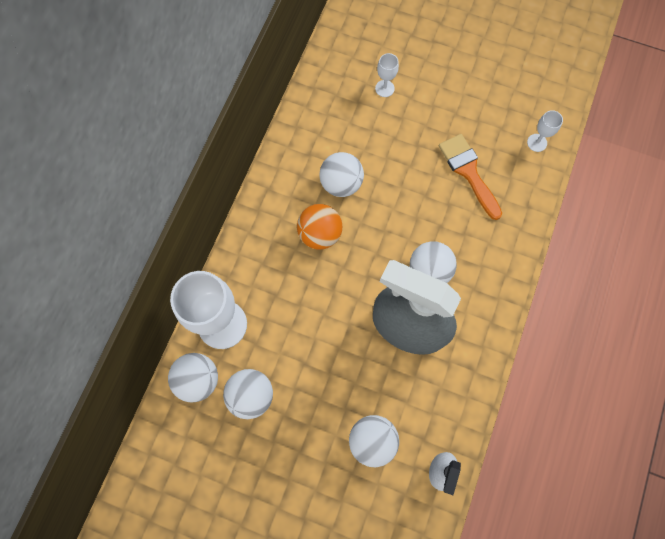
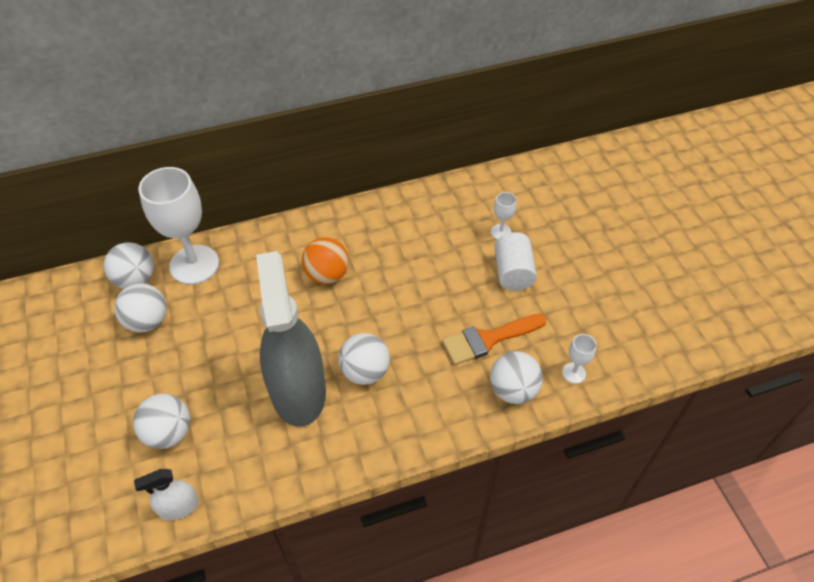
camera: 50 degrees right, 20 degrees down
(341, 183) = (385, 259): white ball -> white ball (513, 390)
(426, 111) = (512, 272): none -> white cylinder
(468, 172) = (488, 339): orange brush -> orange brush turned 135 degrees counterclockwise

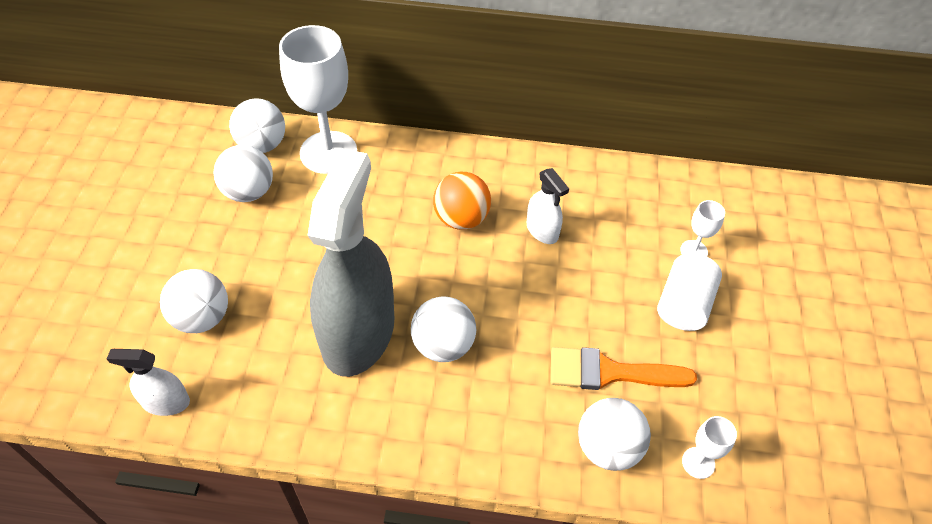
camera: 25 degrees right, 0 degrees up
(390, 259) = (542, 230): none -> white spray bottle

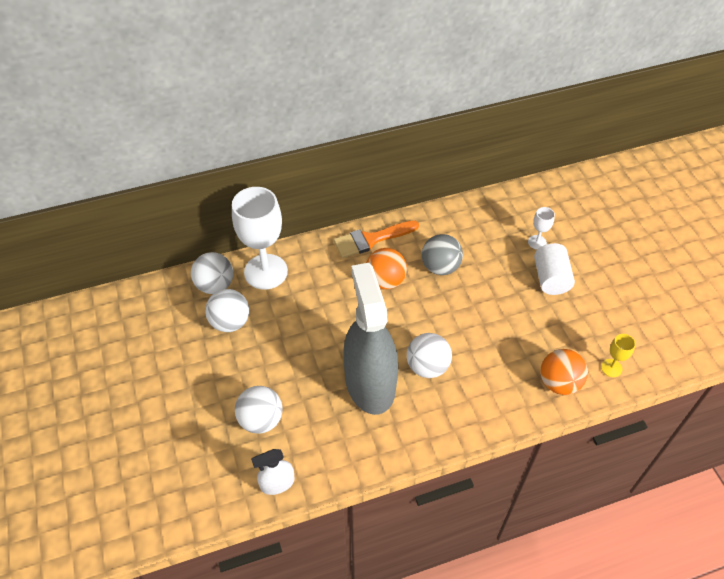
camera: 25 degrees left, 0 degrees up
(542, 230) = (440, 267): white spray bottle -> grey ball
(608, 448) = (559, 383): white ball -> orange ball
(609, 372) = (533, 338): orange brush -> orange brush (371, 239)
(698, 463) = (611, 368): white goblet -> yellow goblet

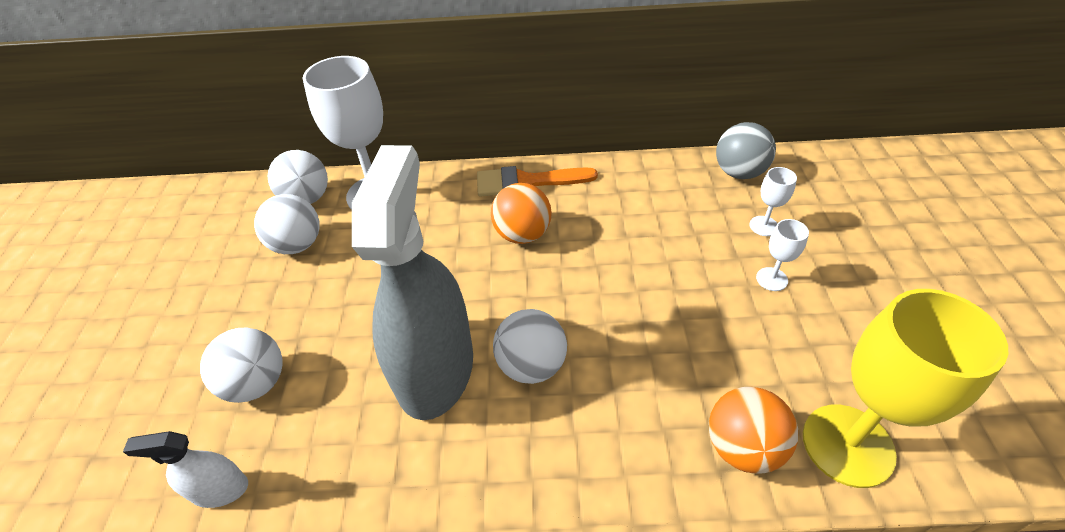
camera: 20 degrees right, 5 degrees down
(440, 267) = (607, 232): grey ball -> grey ball (739, 172)
(550, 279) = (771, 279): white cylinder -> white goblet
(611, 368) = (847, 445): yellow goblet -> yellow goblet, size x2.28

